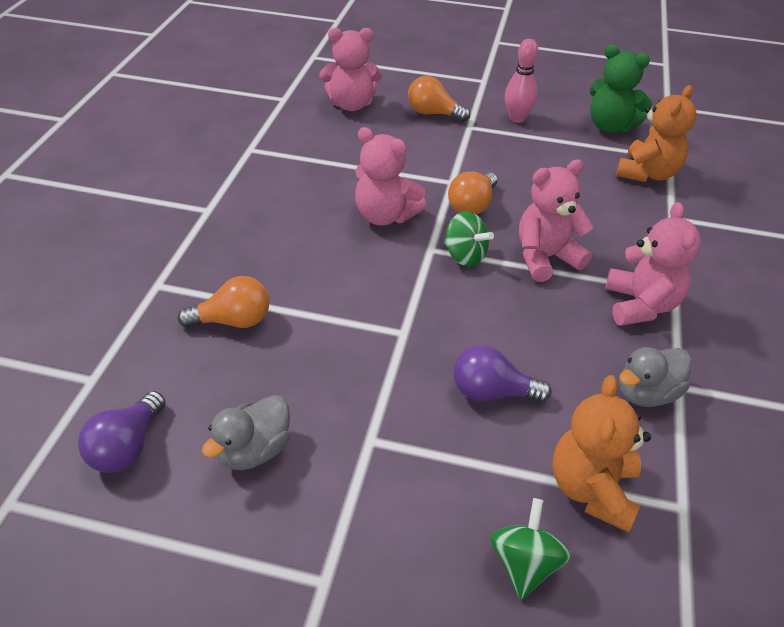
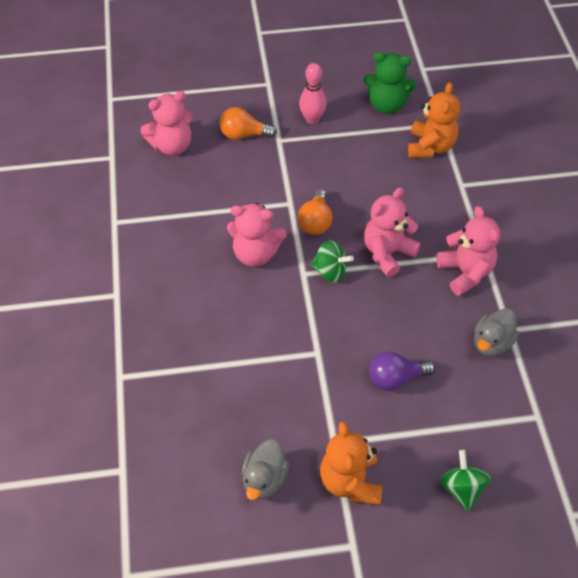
camera: 20 degrees left, 10 degrees up
(127, 447) = (179, 509): purple light bulb -> none
(233, 321) = (194, 387): orange light bulb -> none
(592, 489) = (482, 424): orange teddy bear -> orange teddy bear (350, 481)

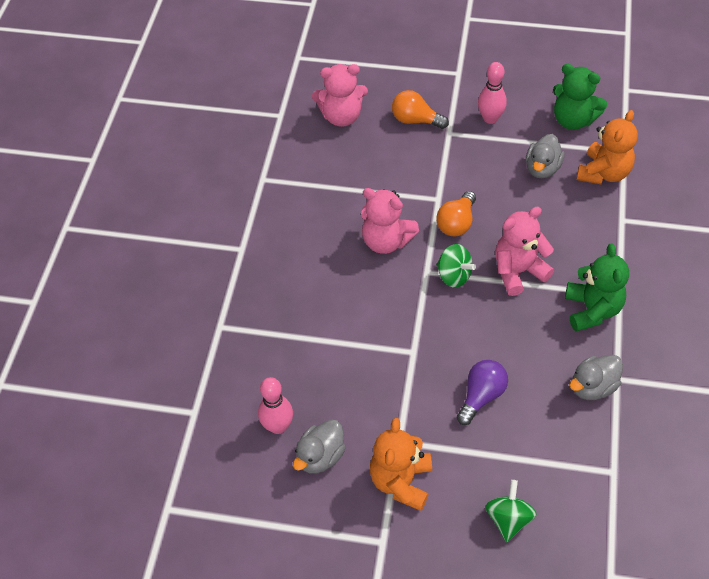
camera: 20 degrees right, 0 degrees up
(212, 460) = (278, 426): none -> pink bowling pin
(375, 154) = (542, 168): none -> grey duck
(395, 378) = (481, 396): purple light bulb -> purple light bulb turned 120 degrees clockwise
(465, 272) = (592, 310): pink teddy bear -> green teddy bear

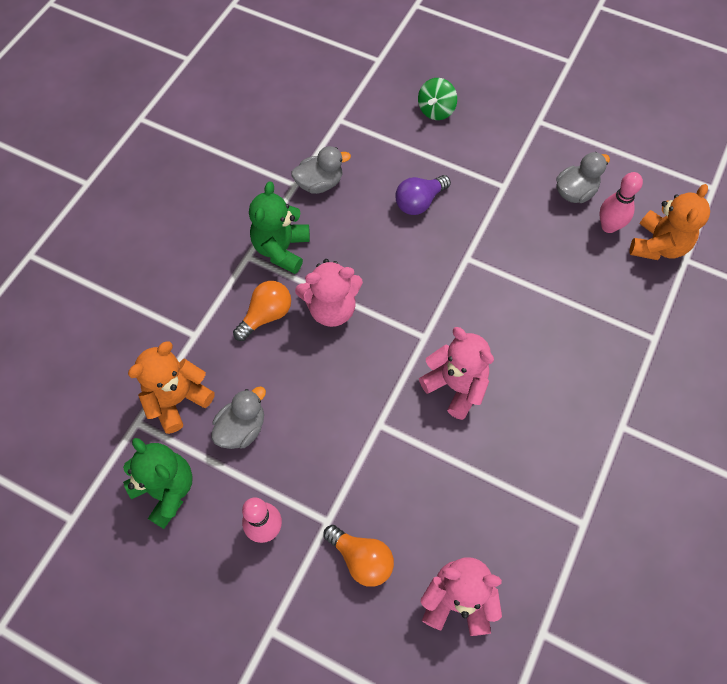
camera: 165 degrees left, 10 degrees up
(401, 481) = (511, 156): orange teddy bear -> orange teddy bear (658, 245)
(454, 276) = (398, 323): green spinning top -> none
(456, 223) = (370, 385): orange light bulb -> orange light bulb (266, 315)

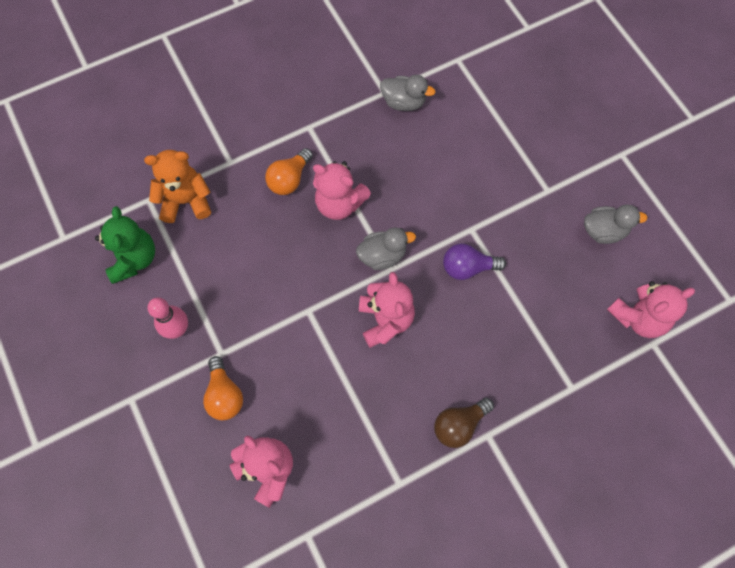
camera: 35 degrees right, 5 degrees up
(242, 428) = (213, 250): grey duck -> grey duck (382, 255)
(266, 315) = (289, 179): orange light bulb -> orange light bulb turned 135 degrees clockwise
(281, 249) = (337, 136): green teddy bear -> none
(419, 202) = (469, 163): purple light bulb -> purple light bulb (467, 267)
(436, 110) = (542, 96): green spinning top -> none
(591, 434) = (459, 425): none -> brown light bulb
(608, 226) = (609, 276): pink bowling pin -> none
(658, 245) = (638, 317): orange teddy bear -> pink teddy bear

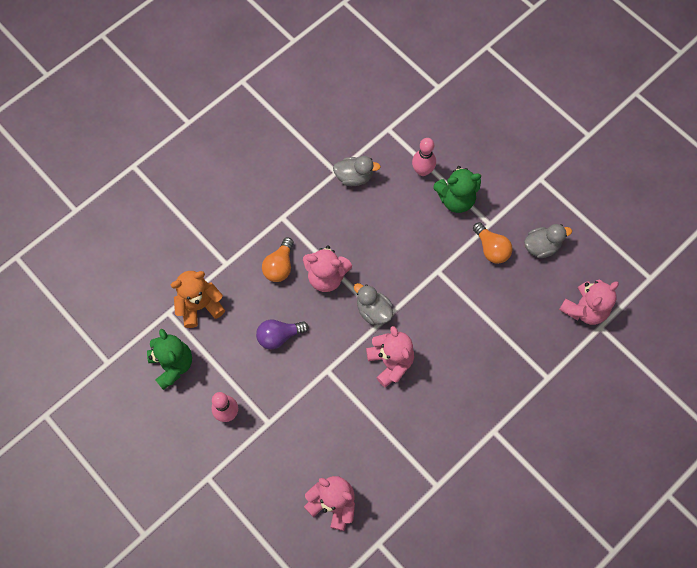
camera: 15 degrees left, 0 degrees up
(224, 395) = (281, 455): orange light bulb -> orange light bulb (491, 249)
(382, 255) = (373, 311): grey duck -> grey duck turned 105 degrees counterclockwise
(459, 425) = (470, 429): brown light bulb -> none
(467, 267) = (443, 303): purple light bulb -> purple light bulb (279, 336)
(484, 113) = (422, 171): none -> pink bowling pin
(515, 153) = (456, 199): none -> green teddy bear

